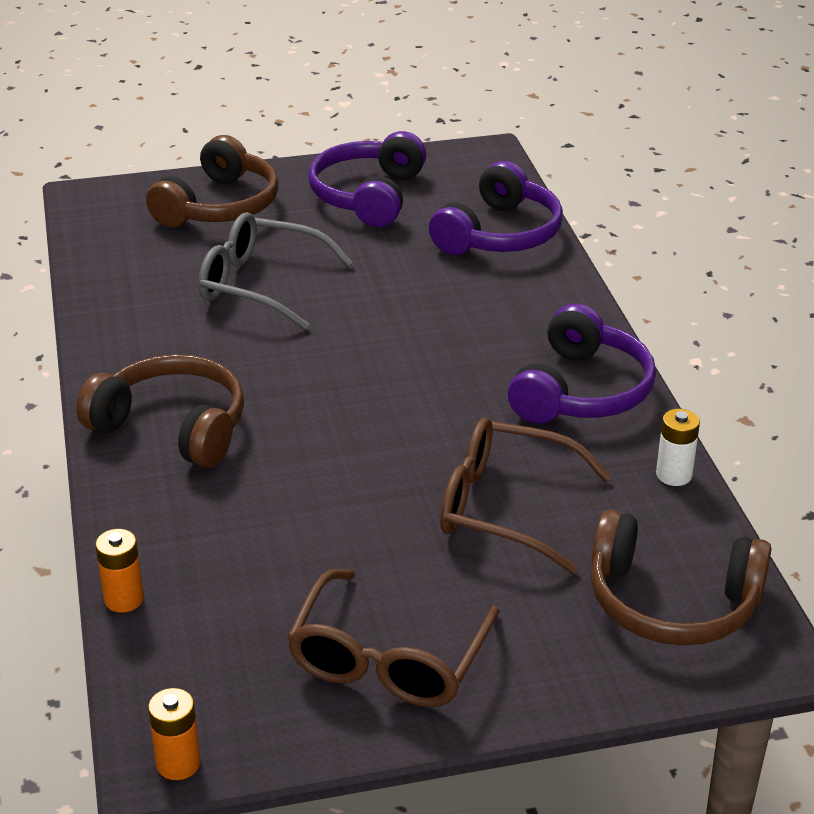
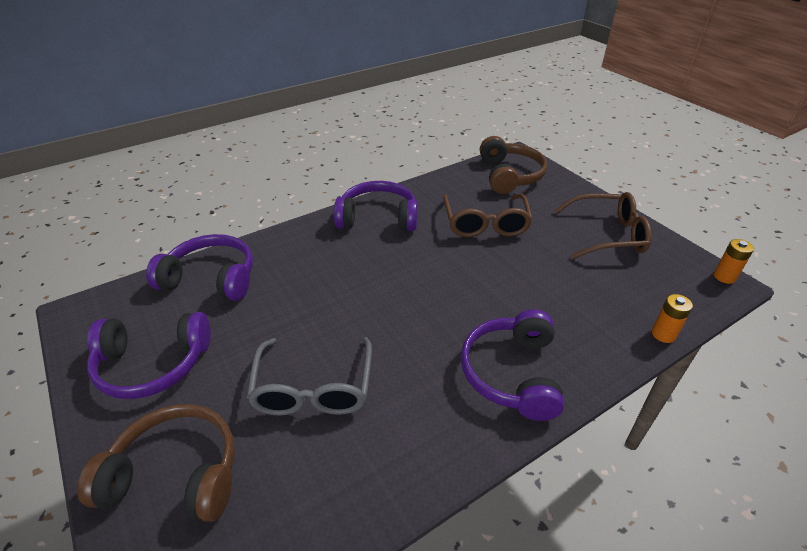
camera: 110 degrees left, 5 degrees up
(172, 427) = (512, 373): brown headphones -> purple headphones
(674, 475) = (429, 184): white battery -> none

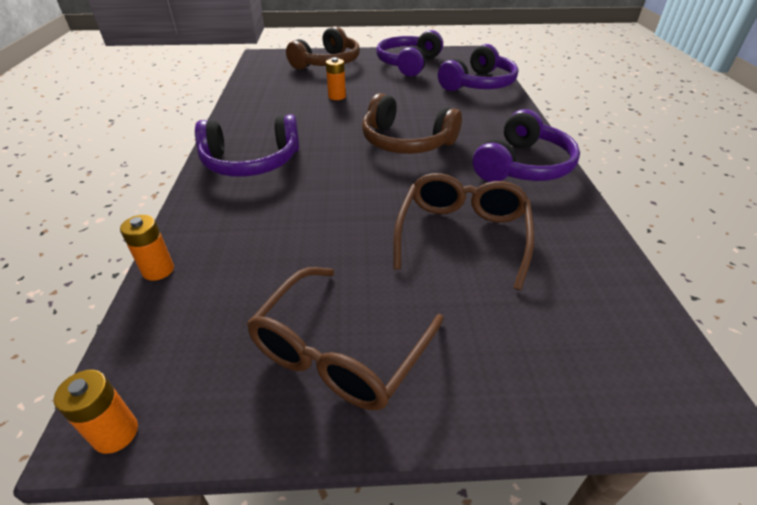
camera: 120 degrees right, 0 degrees up
(313, 387) = (337, 96): grey glasses -> orange battery
(485, 223) = (462, 236): brown glasses -> brown glasses turned 75 degrees clockwise
(509, 175) = (595, 330): brown headphones -> brown headphones (406, 142)
(512, 373) = (251, 162): purple headphones -> purple headphones turned 135 degrees clockwise

